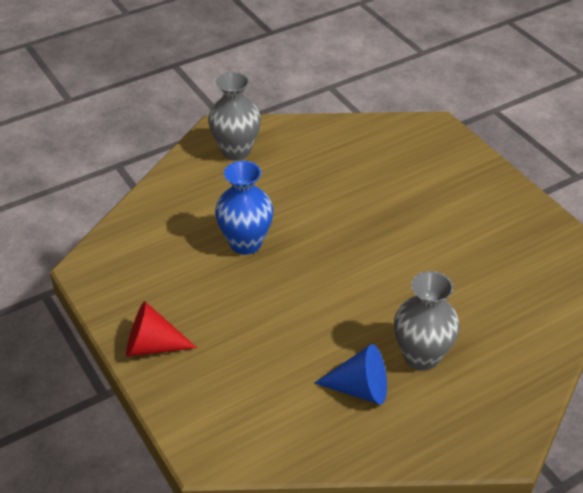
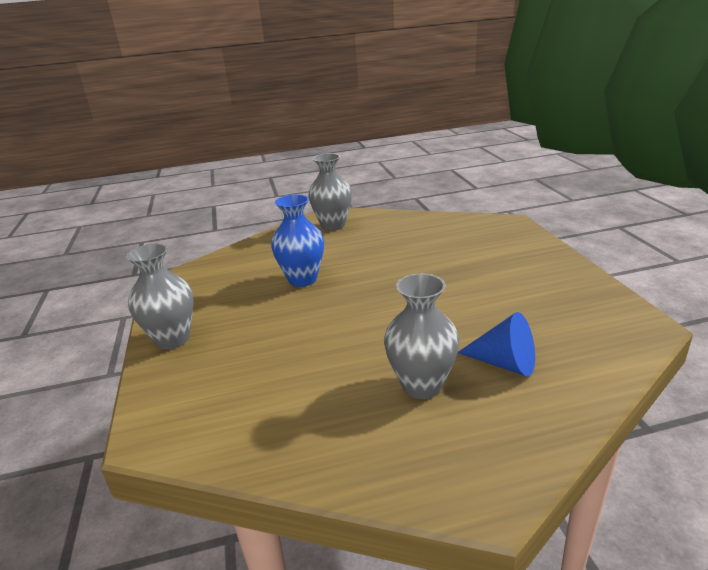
camera: 20 degrees right, 15 degrees down
(152, 346) = (172, 339): red cone -> grey vase
(360, 389) = (340, 404): blue cone -> blue cone (504, 363)

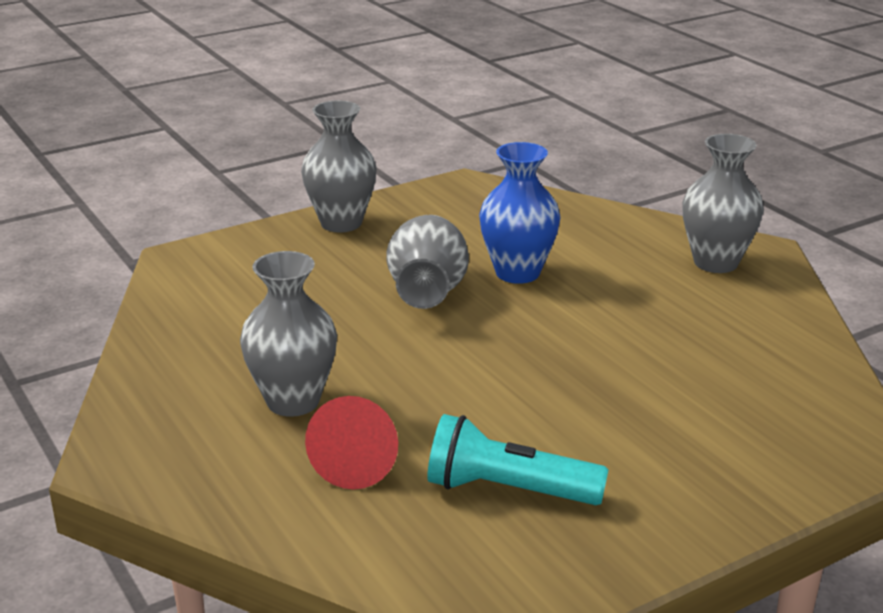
camera: 70 degrees right, 0 degrees up
(303, 313) = (427, 292): none -> grey vase
(504, 363) = (357, 463): blue cone -> red cone
(537, 312) = (508, 490): none -> turquoise flashlight

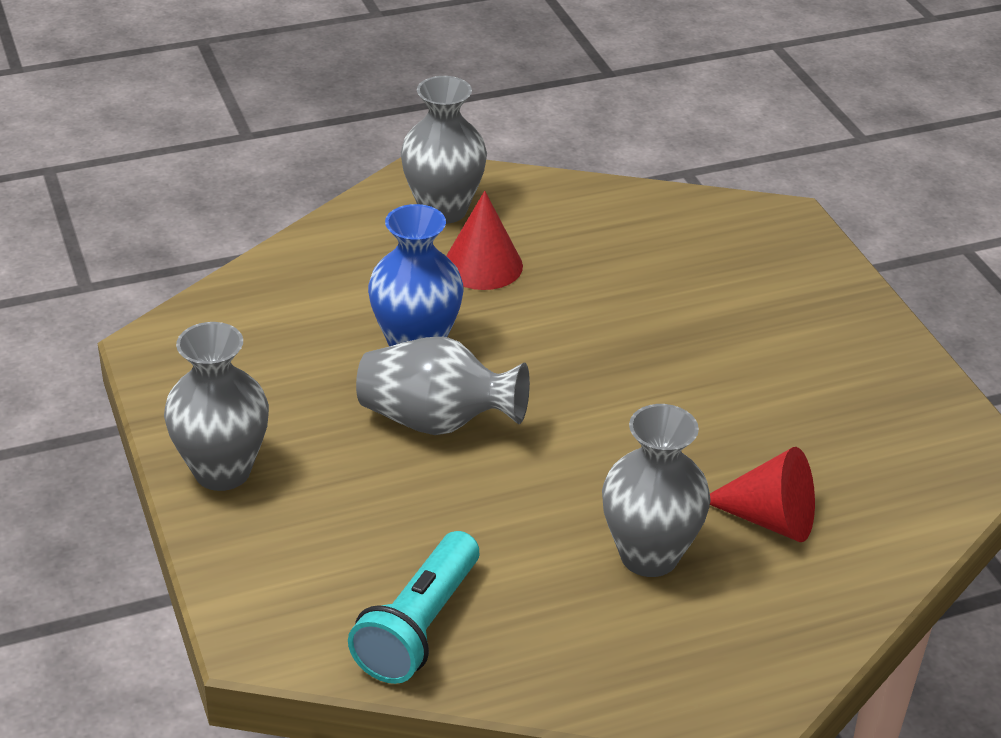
camera: 80 degrees left, 10 degrees up
(508, 490) = (822, 427): turquoise flashlight -> turquoise flashlight (418, 627)
(648, 288) = (482, 265): none -> red cone

